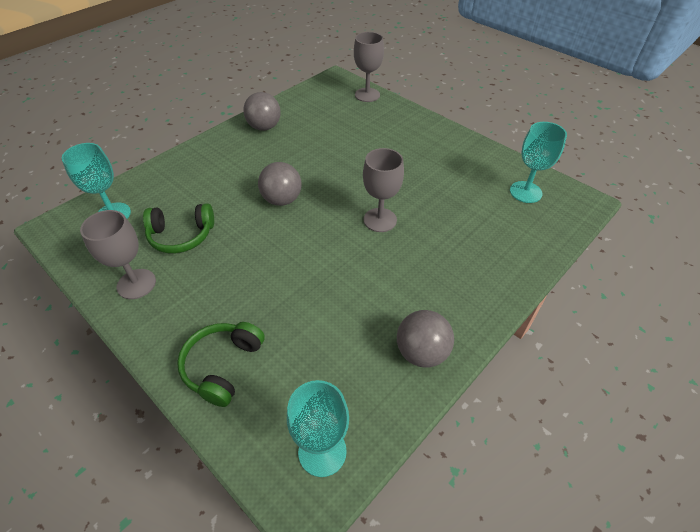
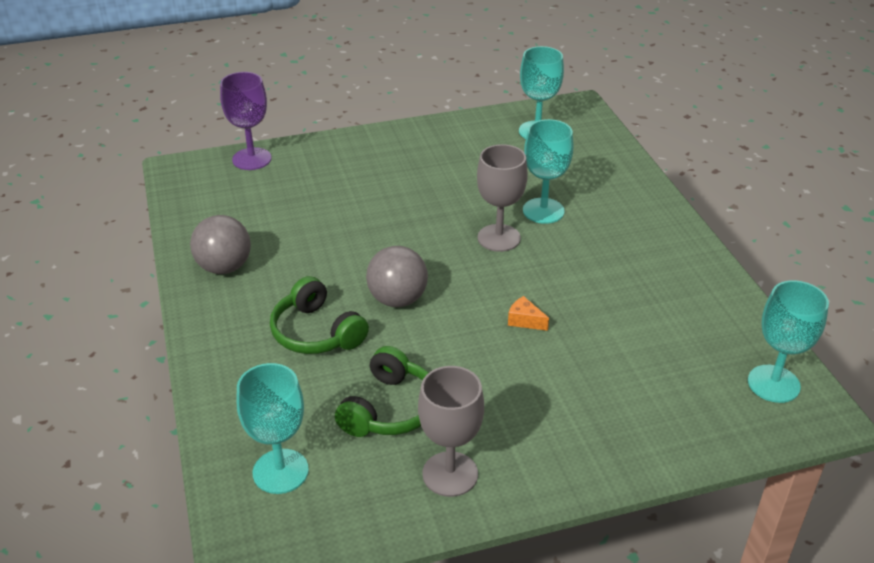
camera: 60 degrees left, 10 degrees down
(223, 366) = (634, 426): green headphones -> green headphones (316, 332)
(300, 265) = (524, 321): none -> orange cheese
(367, 95) = (252, 159): grey goblet -> purple goblet
(421, 352) = (697, 281): grey ball -> none
(431, 230) = (543, 211): none -> turquoise goblet

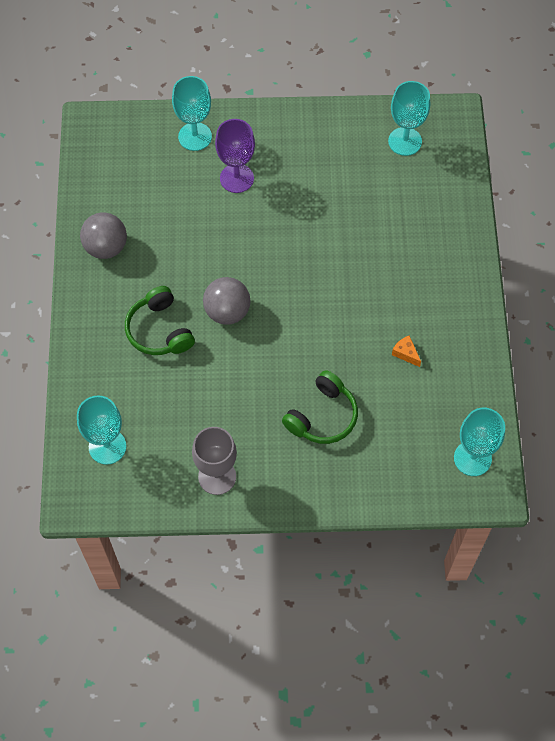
camera: 15 degrees right, 25 degrees up
(252, 159) = (152, 124): purple goblet -> purple goblet (236, 178)
(389, 409) = (192, 413): green headphones -> green headphones (322, 416)
(499, 238) = (326, 264): grey goblet -> none
(524, 321) = (315, 355): orange cheese -> orange cheese (405, 353)
(543, 211) = (373, 242): turquoise goblet -> turquoise goblet (195, 136)

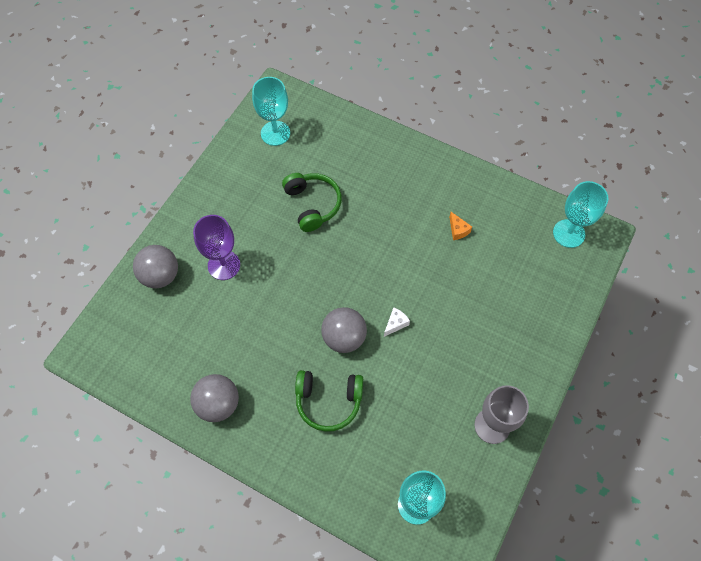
camera: 60 degrees left, 0 degrees up
(195, 136) = (160, 276): turquoise goblet -> grey ball
(268, 347) = (395, 324): none -> white cheese
(322, 416) = (479, 316): green headphones -> green headphones (312, 205)
(405, 353) = (458, 230): orange cheese -> orange cheese turned 105 degrees counterclockwise

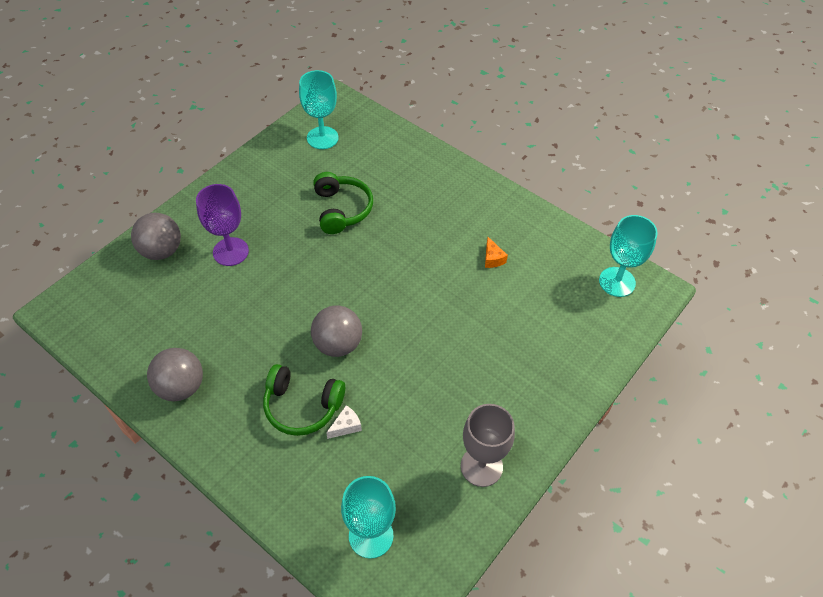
camera: 10 degrees right, 10 degrees down
(395, 324) = (399, 340): white cheese -> white cheese (346, 426)

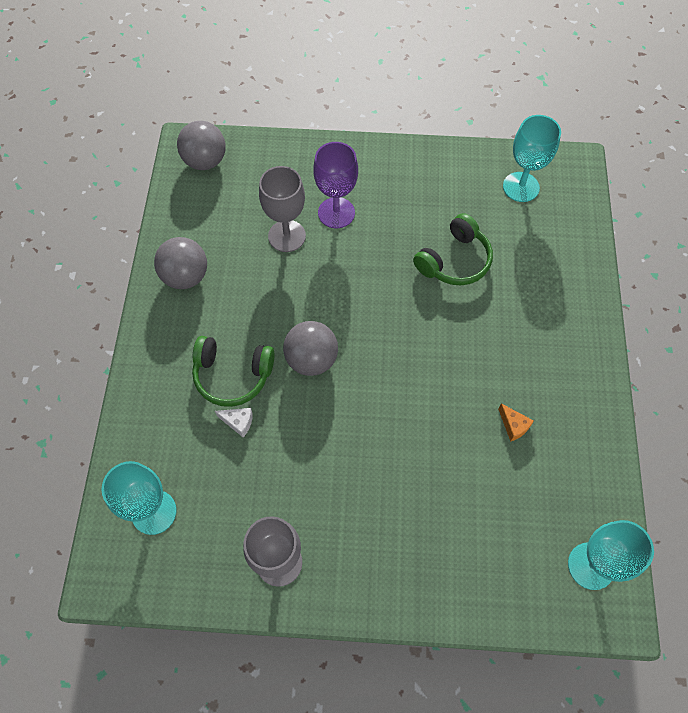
camera: 55 degrees right, 10 degrees up
(162, 251) = (296, 166): grey ball -> grey ball (205, 161)
(217, 295) = (287, 236): none -> grey goblet
(302, 406) = (232, 375): green headphones -> green headphones turned 60 degrees counterclockwise
(492, 258) = (513, 426): orange cheese -> orange cheese turned 75 degrees counterclockwise

